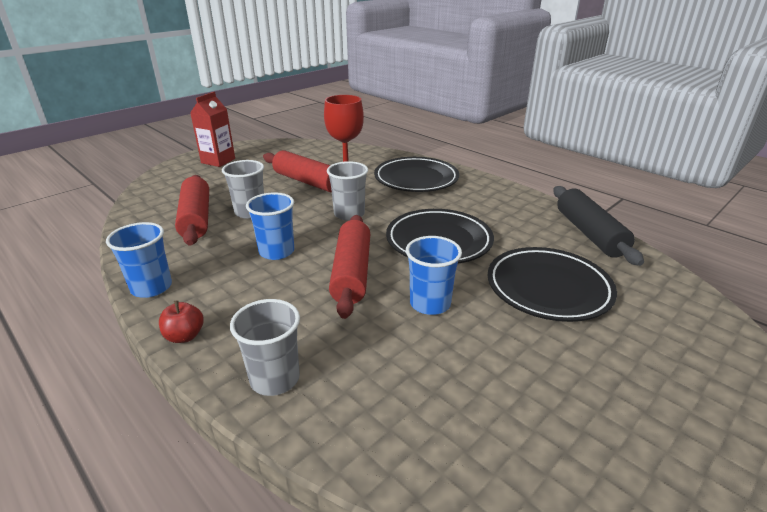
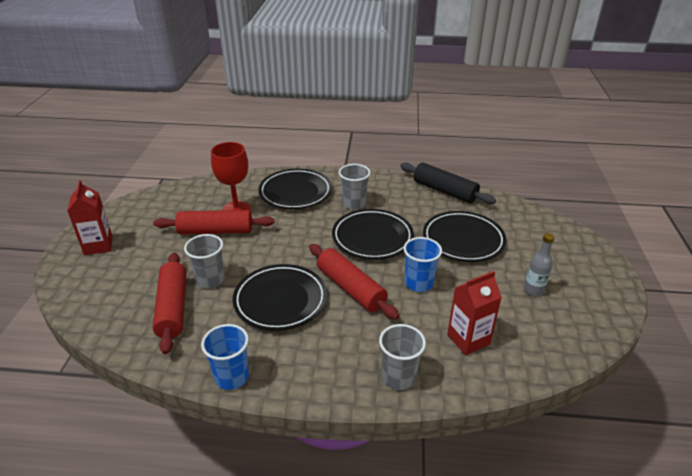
camera: 40 degrees left, 5 degrees up
(185, 336) = (310, 390): red apple -> none
(196, 218) = (172, 308): red rolling pin -> red rolling pin turned 45 degrees clockwise
(276, 252) = (280, 300): blue cup -> black plate
(349, 214) = (288, 245): grey cup -> grey cup (354, 204)
(407, 392) = (468, 339): none -> red carton
(582, 391) = (533, 290): none -> grey bottle

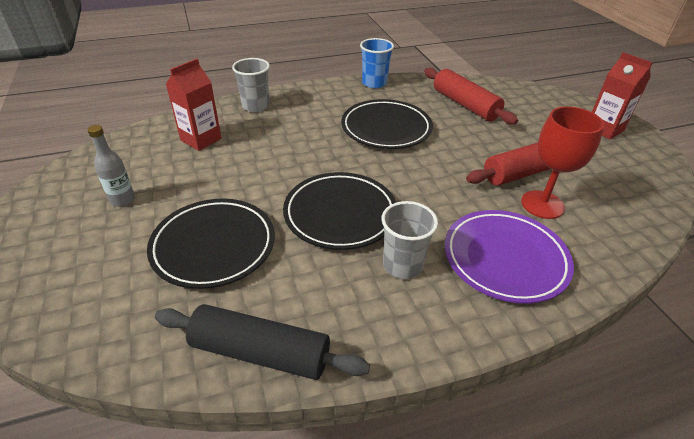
camera: 155 degrees right, 5 degrees up
(210, 280) = (464, 128): grey cup -> none
(295, 192) = (505, 259): black plate -> purple plate
(351, 288) = (329, 153): red rolling pin -> none
(418, 283) = (260, 174): blue cup -> none

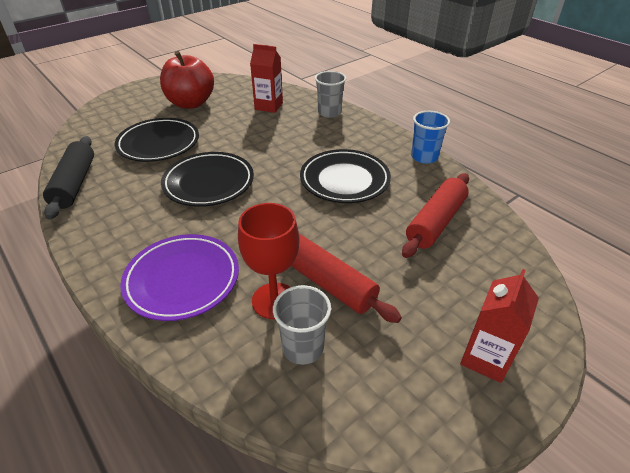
camera: 70 degrees right, 0 degrees up
(122, 200) = (191, 103): grey bottle -> red apple
(402, 265) = (160, 223): grey cup -> grey cup (303, 348)

